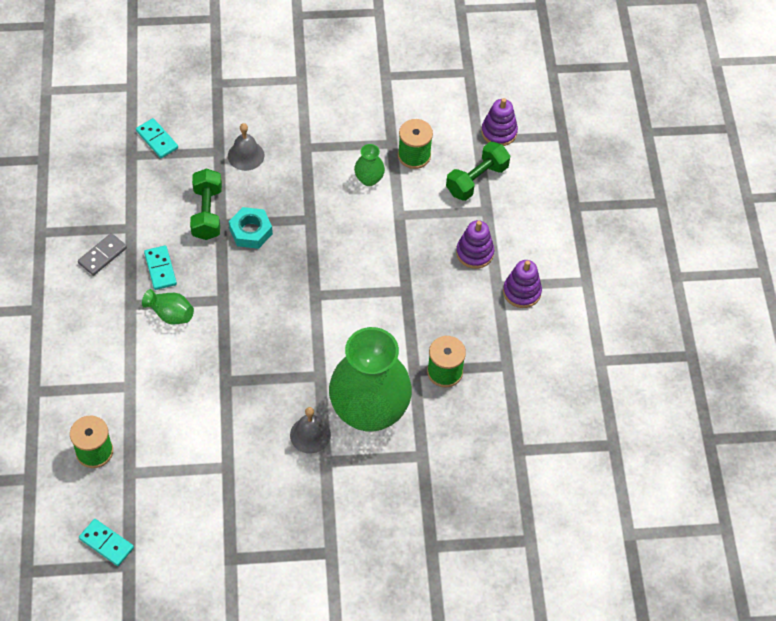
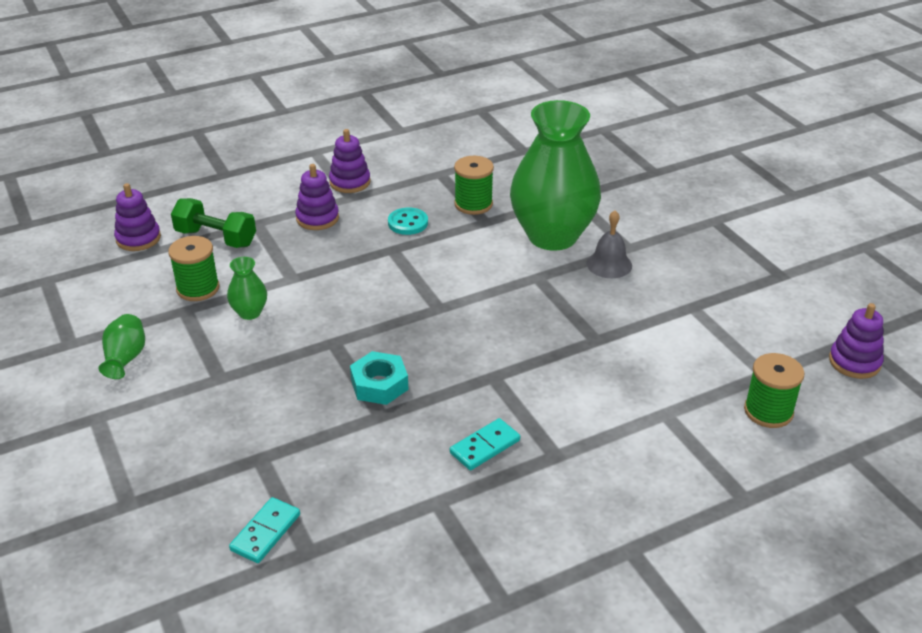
camera: 110 degrees left, 20 degrees down
(102, 255) = (500, 513): grey domino -> none
(106, 543) = (854, 362): turquoise domino -> purple stacking toy
(170, 314) = (544, 413): green vase -> green vase (125, 358)
(207, 213) = (371, 433): green dumbbell -> none
(246, 155) = (256, 428): grey bell -> none
(438, 313) = (408, 223): none -> turquoise button

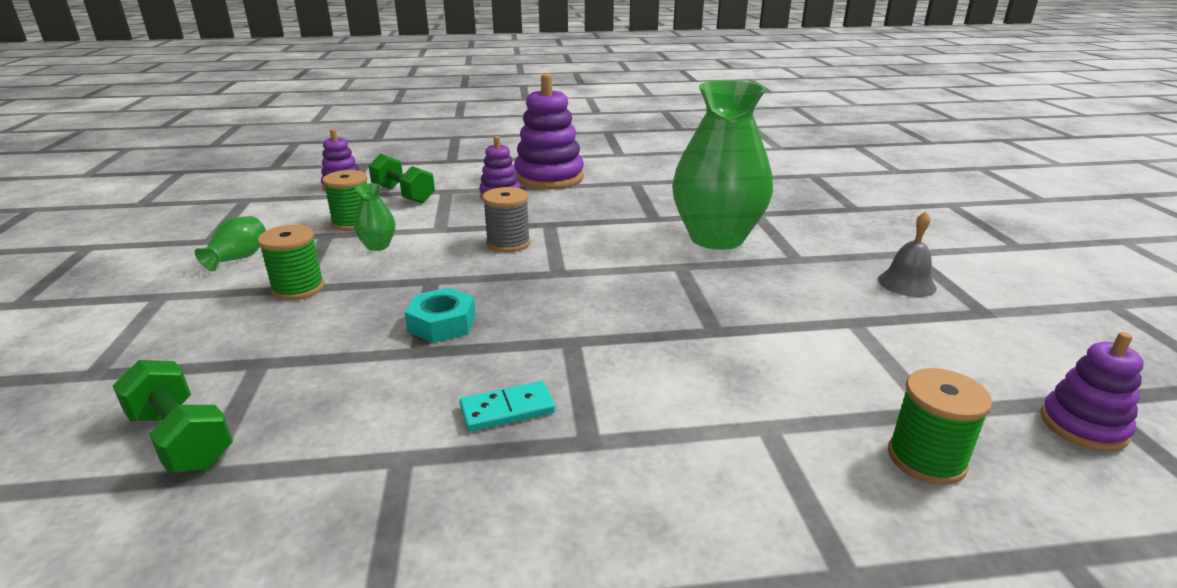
camera: 20 degrees right, 10 degrees down
(265, 532) = (181, 439): turquoise domino -> green dumbbell
(350, 182) = (549, 177): purple stacking toy -> purple stacking toy, size x1.80
(371, 282) = (508, 243): none -> grey spool
(408, 223) = (578, 209): turquoise button -> none
(473, 204) = (651, 205): green spool -> green spool (298, 288)
(609, 264) = (767, 269): grey bell -> grey bell (906, 283)

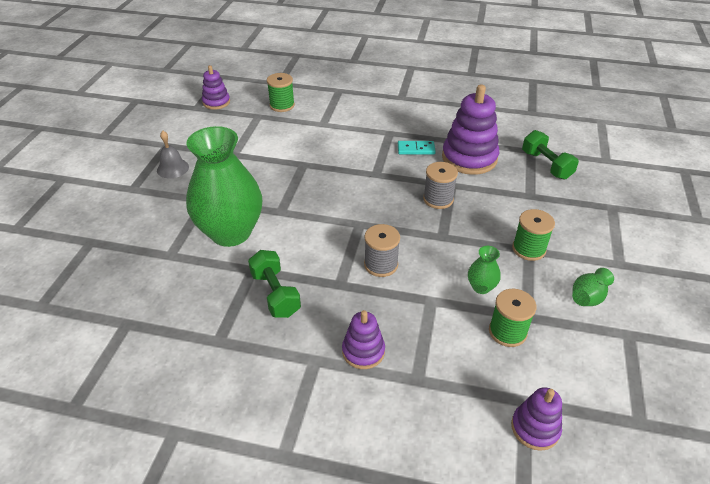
camera: 160 degrees left, 15 degrees up
(403, 195) = (463, 382): green dumbbell -> green dumbbell (275, 294)
(442, 323) = (438, 199): turquoise nut -> grey spool
(549, 177) = (297, 381): purple stacking toy -> purple stacking toy (469, 158)

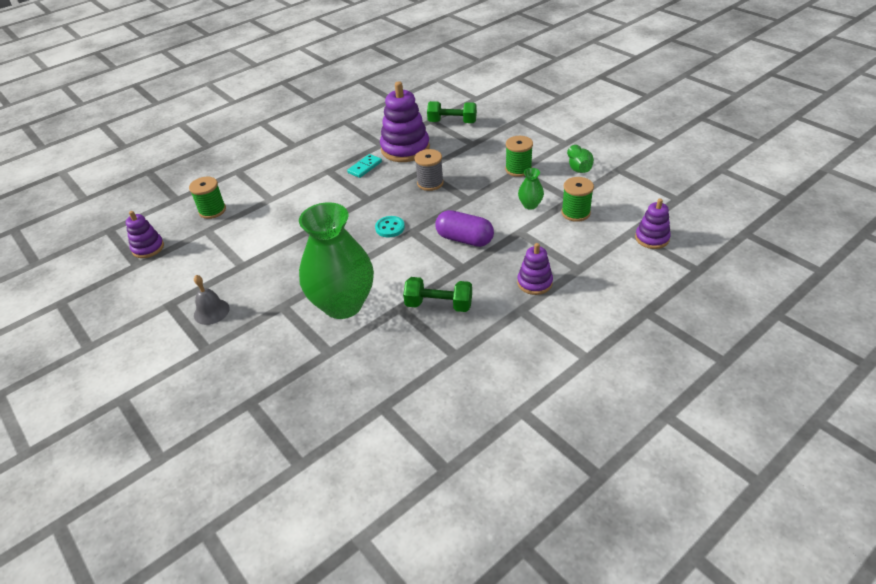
camera: 50 degrees left, 0 degrees up
(350, 207) = (390, 228): none -> turquoise button
(381, 264) = (464, 239): grey spool -> purple capsule

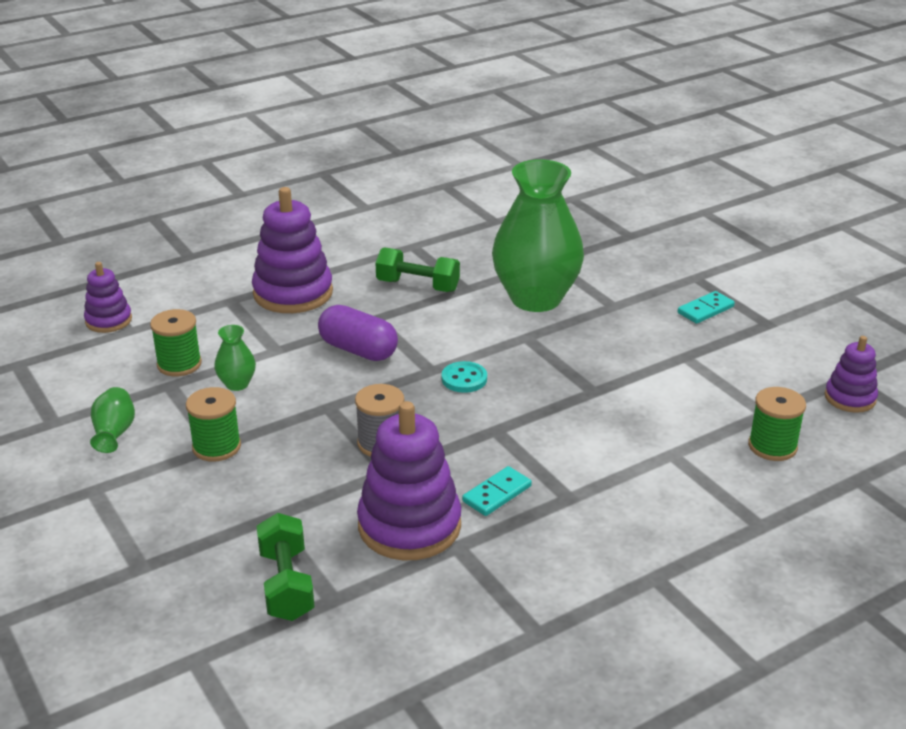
camera: 175 degrees left, 10 degrees down
(211, 311) = (705, 310): grey bell -> turquoise domino
(452, 122) = (286, 584): green dumbbell -> green dumbbell turned 60 degrees clockwise
(534, 283) = (293, 293): purple stacking toy -> purple stacking toy, size x1.80

